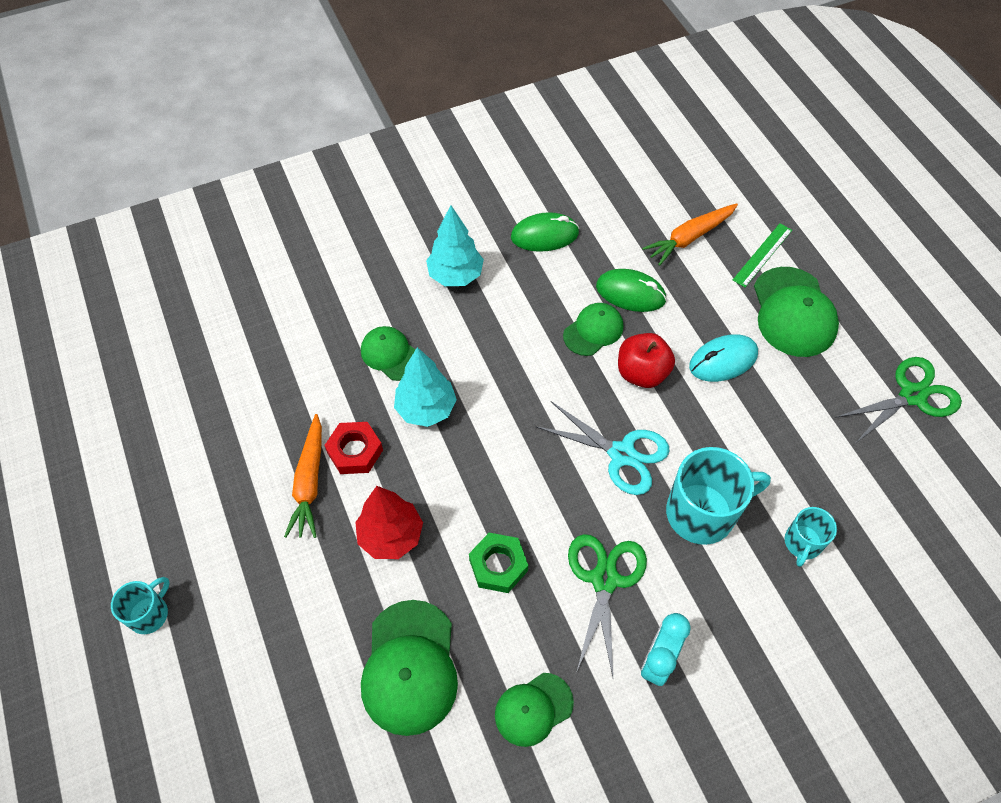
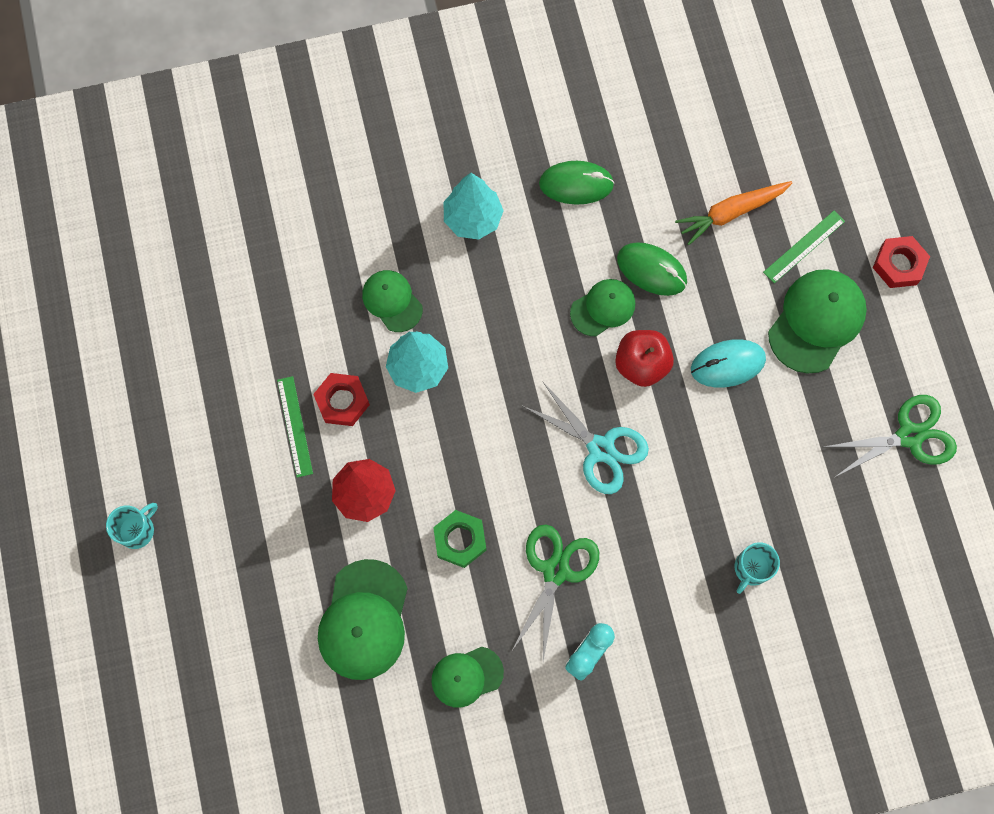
camera: 10 degrees right, 15 degrees up
(309, 482) = (295, 426): orange carrot -> green ruler
(702, 513) = (664, 522): turquoise mug -> none
(793, 312) = (816, 321): green cap -> green cap turned 150 degrees counterclockwise
(851, 257) = (898, 264): none -> red nut

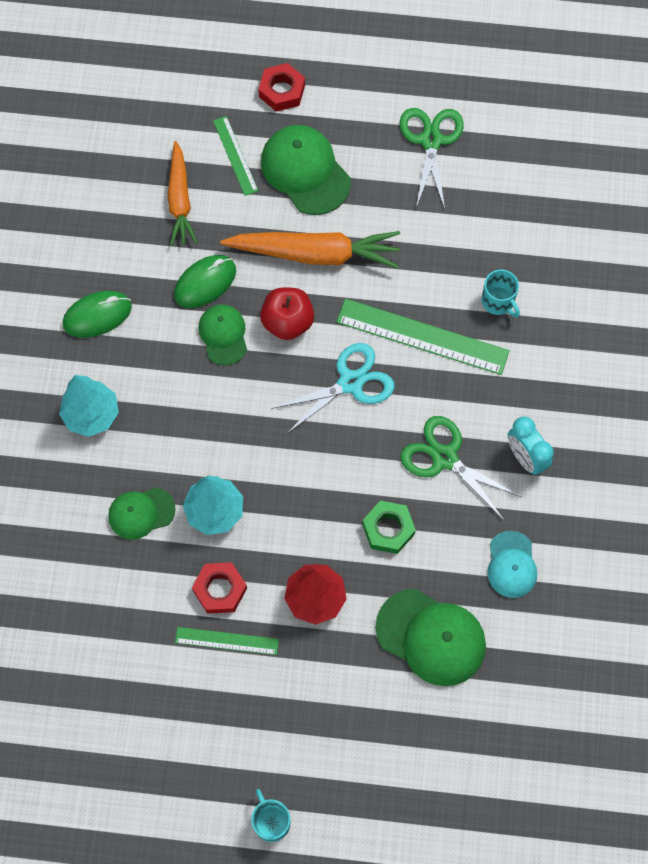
camera: 70 degrees left, 5 degrees down
(467, 676) = (511, 565): green cap -> turquoise cap
(576, 184) = (97, 315): green mouse -> green mouse turned 45 degrees clockwise
(680, 503) = (422, 336): none -> green ruler
(727, 364) = (315, 254): turquoise mouse -> orange carrot

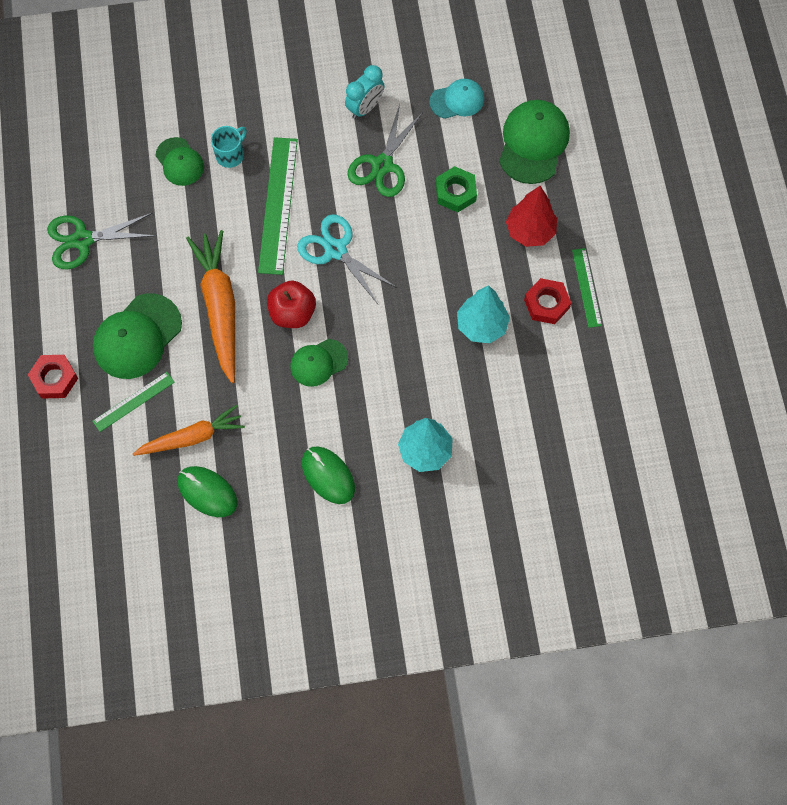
camera: 105 degrees left, 0 degrees up
(141, 513) = (501, 383): green cap -> green cap (180, 162)
(205, 283) = (271, 392): green mouse -> green mouse (207, 492)
(271, 821) = (713, 219): turquoise mug -> none

